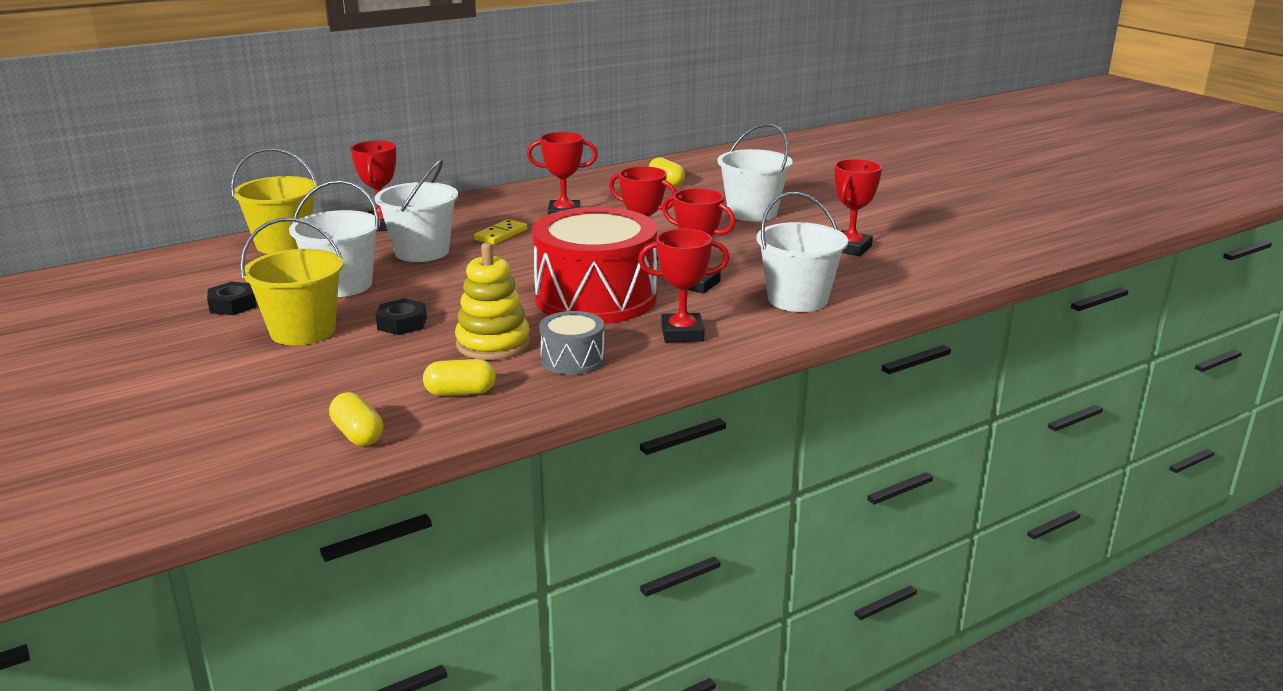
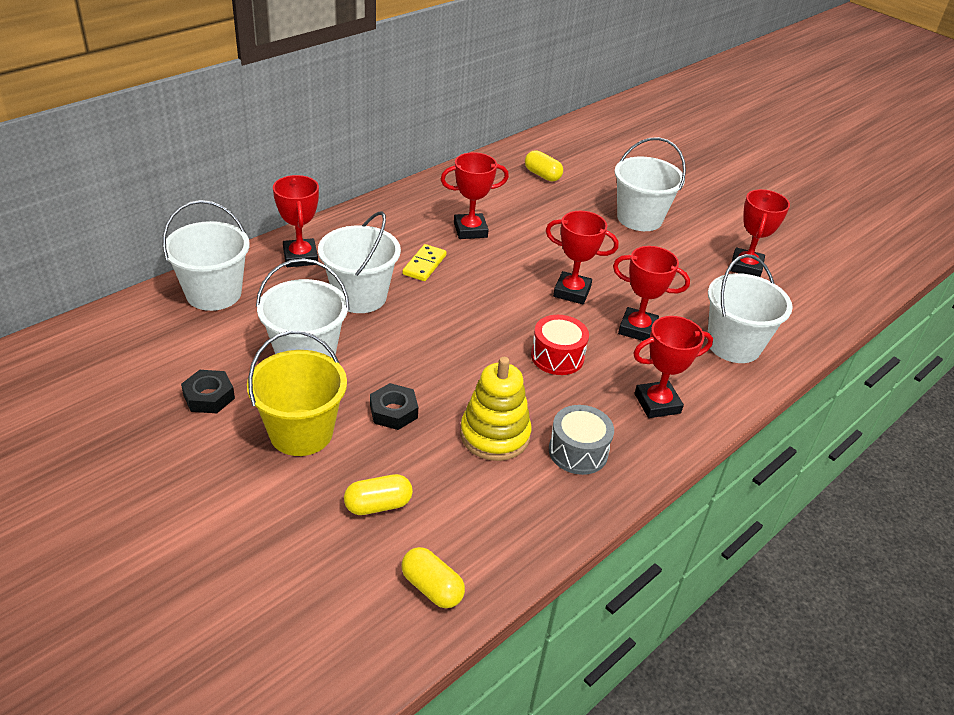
camera: 15 degrees left, 15 degrees up
(283, 244) = (214, 293): yellow bucket -> white bucket
(460, 392) = (498, 512): yellow capsule -> yellow capsule (378, 505)
(596, 298) = (557, 356): red drum -> red drum, size x0.47

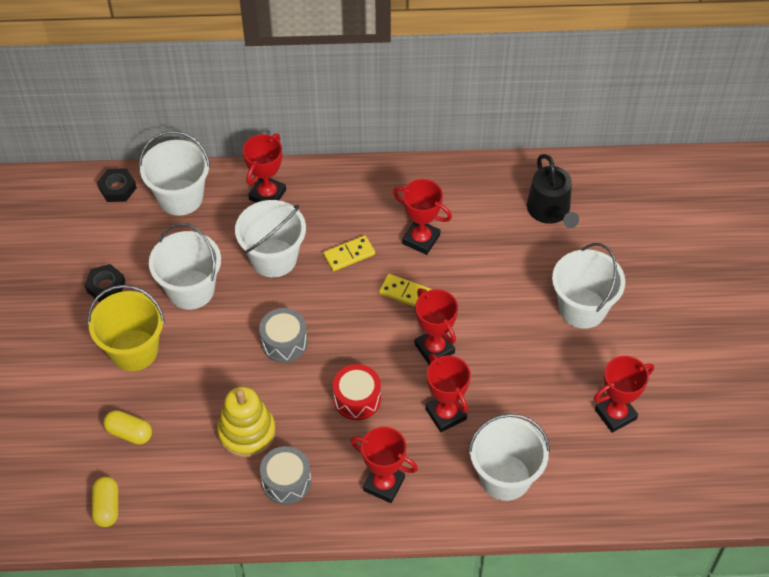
camera: 45 degrees right, 15 degrees up
(393, 411) = (202, 371): black nut -> black nut (117, 188)
(444, 350) = (284, 342): none -> grey drum
(502, 268) = (405, 293): none -> yellow domino
(542, 175) = (550, 211): yellow capsule -> black watering can

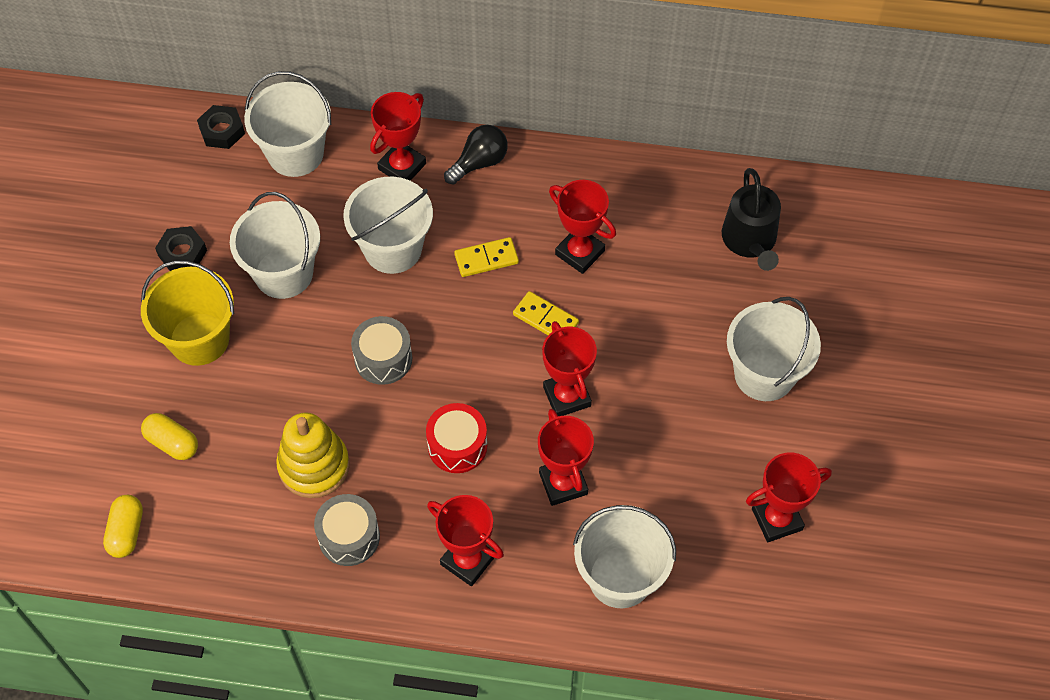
camera: 10 degrees right, 5 degrees up
(328, 183) = (479, 162): none -> black light bulb

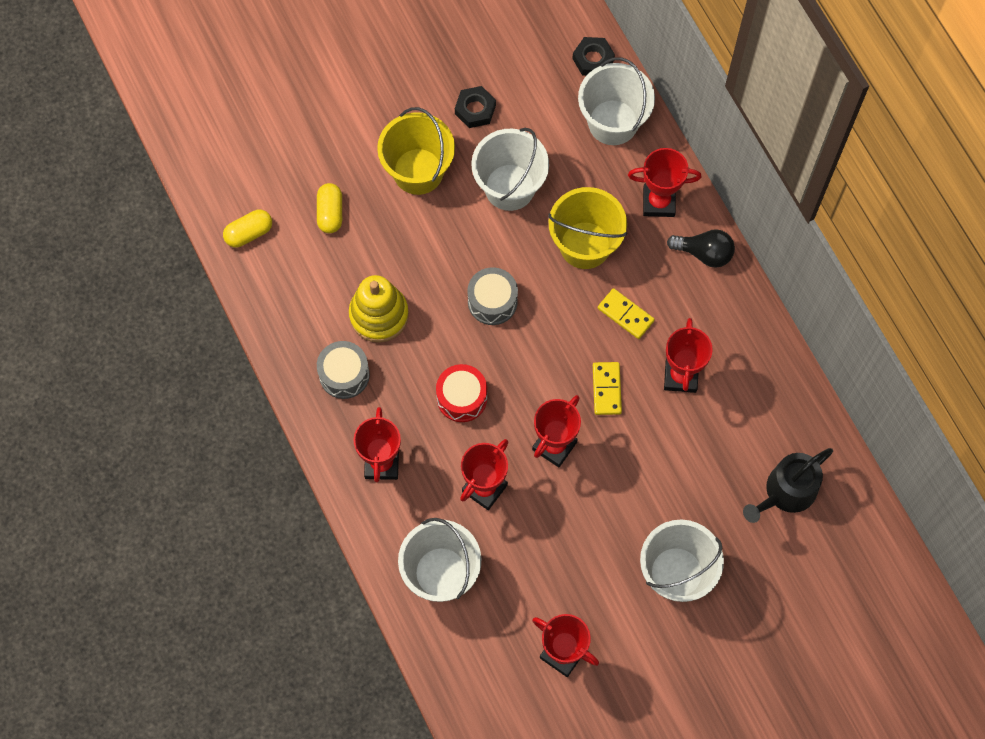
camera: 55 degrees right, 10 degrees up
(393, 249) = (585, 245): white bucket -> yellow bucket

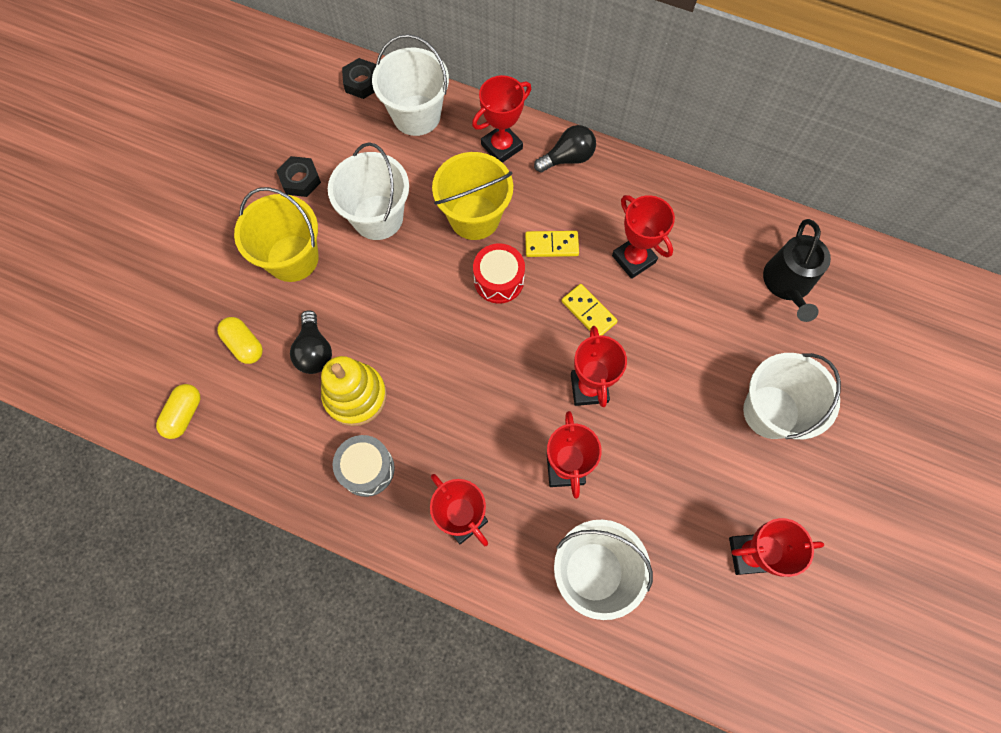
camera: 40 degrees left, 0 degrees up
(376, 257) = (314, 351): none -> black light bulb
(462, 398) = (482, 409): red drum -> red drum (499, 280)
(492, 301) = (440, 313): grey drum -> none

